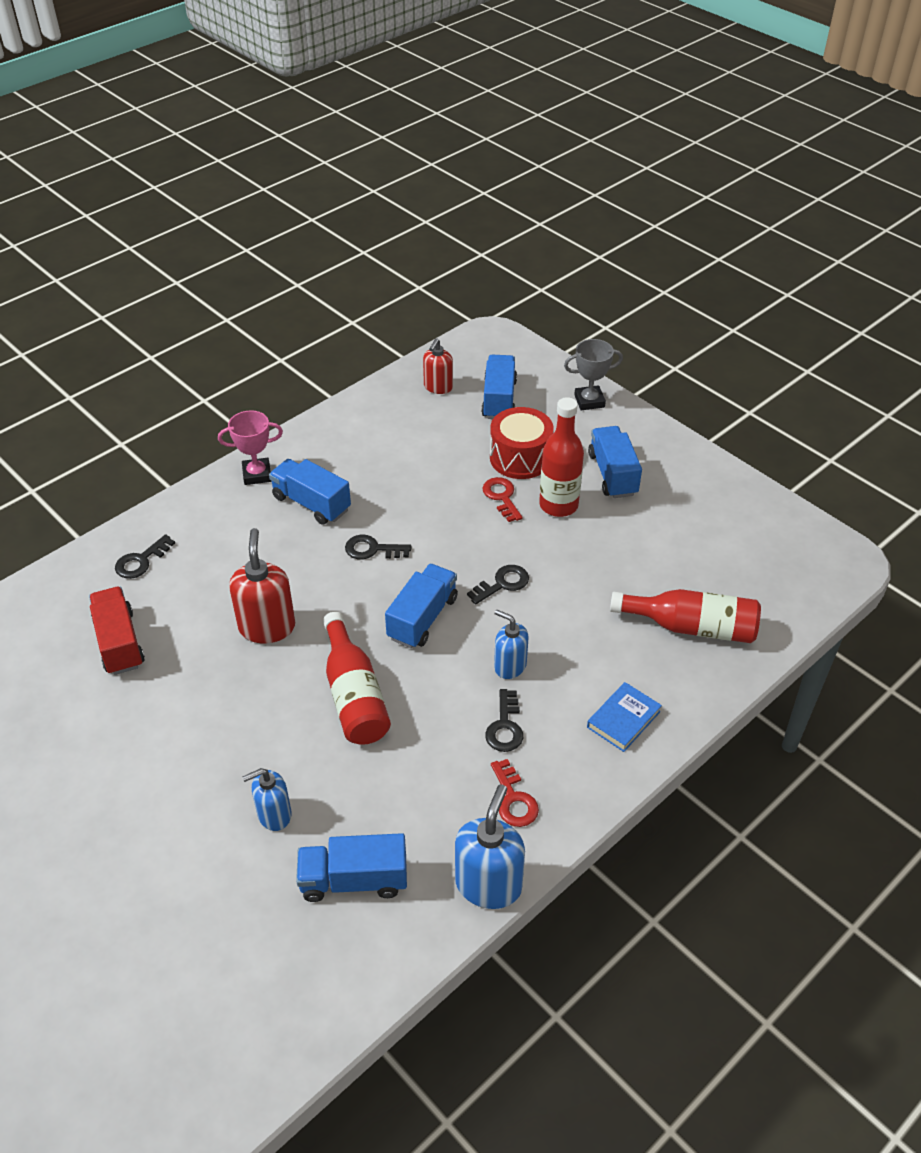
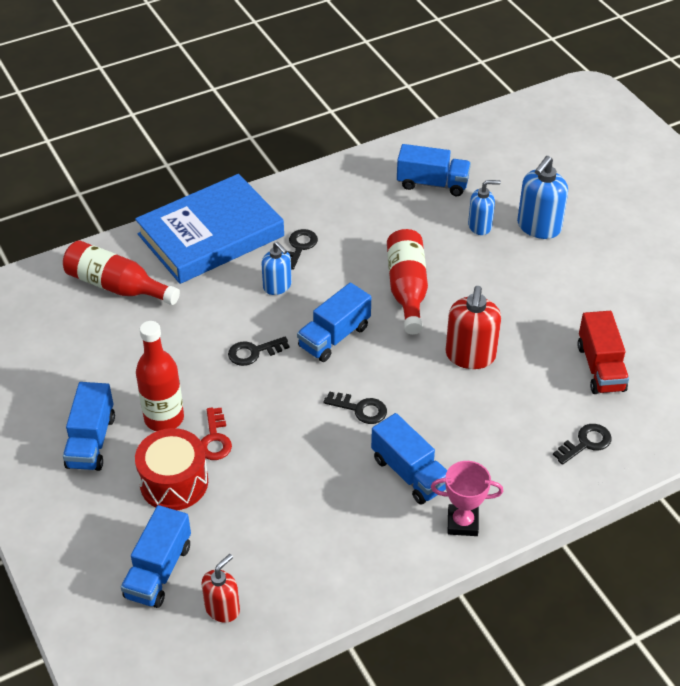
camera: 165 degrees left, 0 degrees up
(488, 884) = (347, 167): blue soap dispenser -> blue soap dispenser (538, 227)
(514, 799) = (312, 205): red key -> none
(589, 401) = (57, 544): grey trophy -> none
(623, 719) = (211, 235): blue book -> blue book, size x2.48

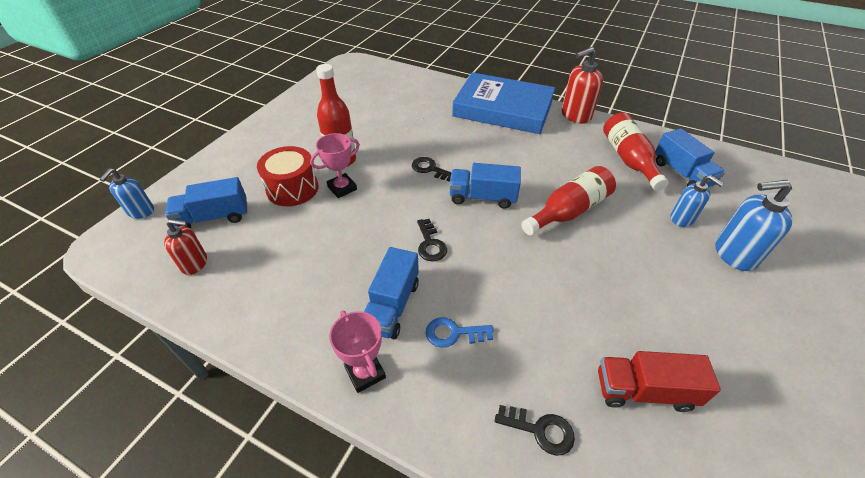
camera: 55 degrees right, 0 degrees up
(91, 441) = (301, 143): blue truck -> none
(117, 286) = (425, 98): red bottle -> red bottle (628, 159)
(215, 439) = (342, 188): red key -> pink trophy
(277, 286) = (496, 152): blue soap dispenser -> blue soap dispenser (141, 211)
(299, 247) = (539, 144): black key -> none
(470, 356) = (548, 281): red soap dispenser -> red soap dispenser (575, 115)
(470, 446) = (453, 333): none -> blue key
(600, 367) = (644, 390): red truck -> red truck turned 45 degrees clockwise

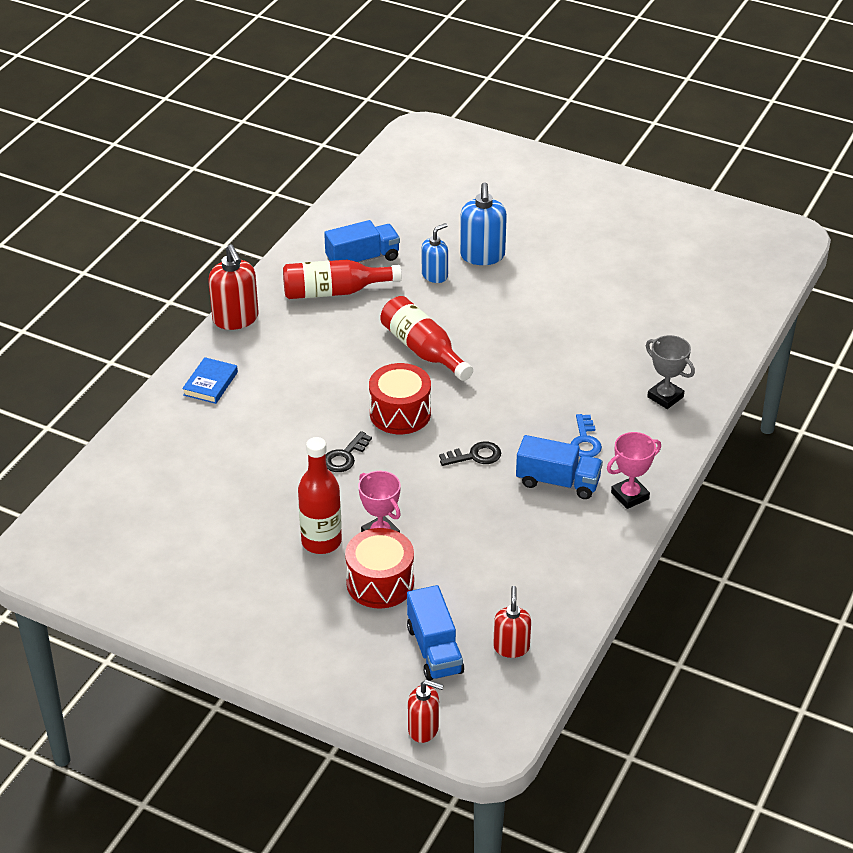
camera: 90 degrees left, 5 degrees down
(141, 211) = (424, 729): blue soap dispenser -> red soap dispenser
(482, 197) = (400, 413): blue truck -> red drum
(503, 109) = (210, 383): blue book -> blue book, size x0.40
(540, 430) = (665, 397): black key -> grey trophy
(644, 390) = (626, 339): red truck -> none

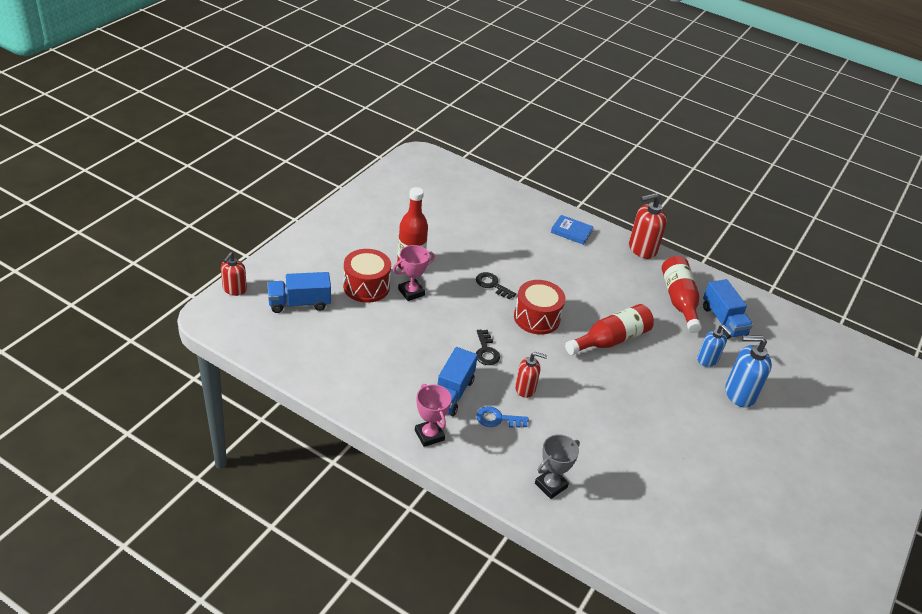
camera: 90 degrees right, 0 degrees up
(511, 647) = (290, 340): red soap dispenser -> red soap dispenser (525, 388)

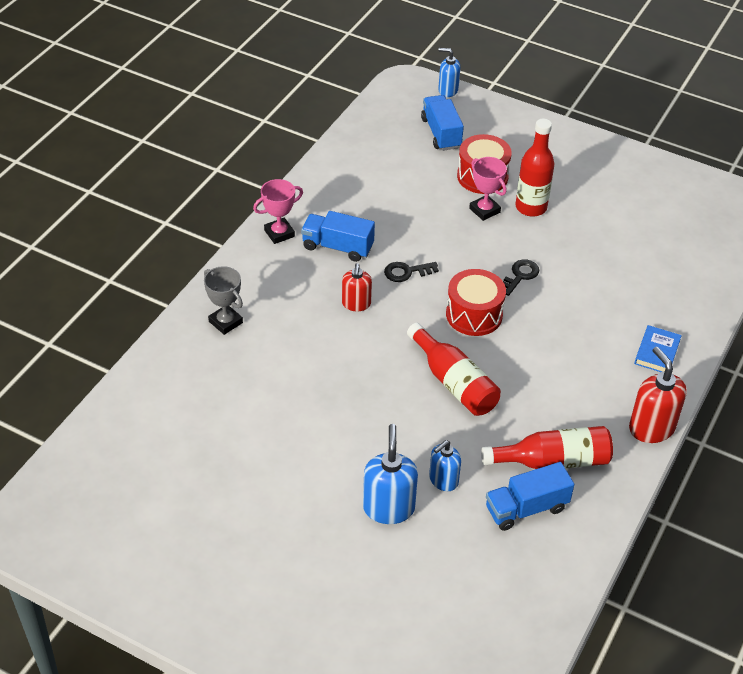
camera: 90 degrees right, 5 degrees up
(234, 289) = (447, 90): red soap dispenser -> blue soap dispenser
(498, 419) = (308, 282): blue key -> none

